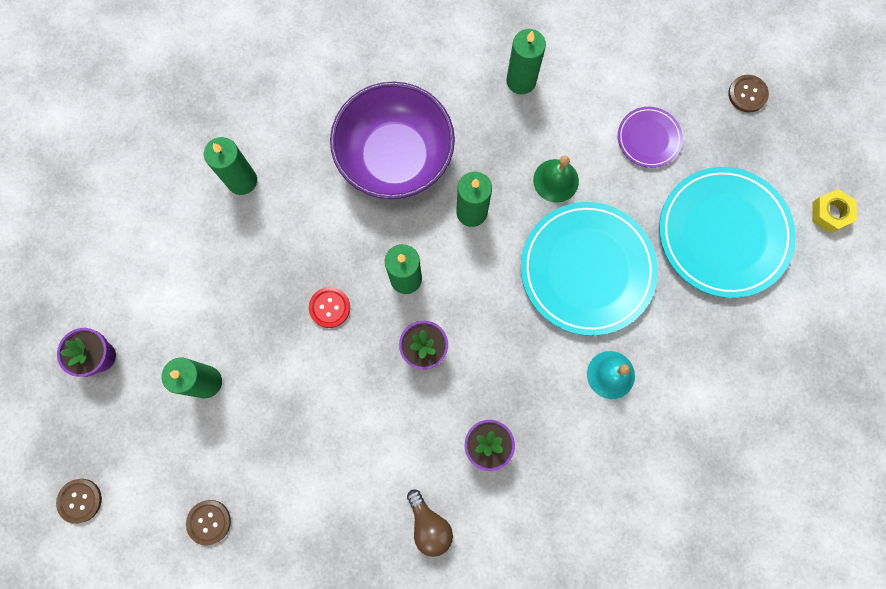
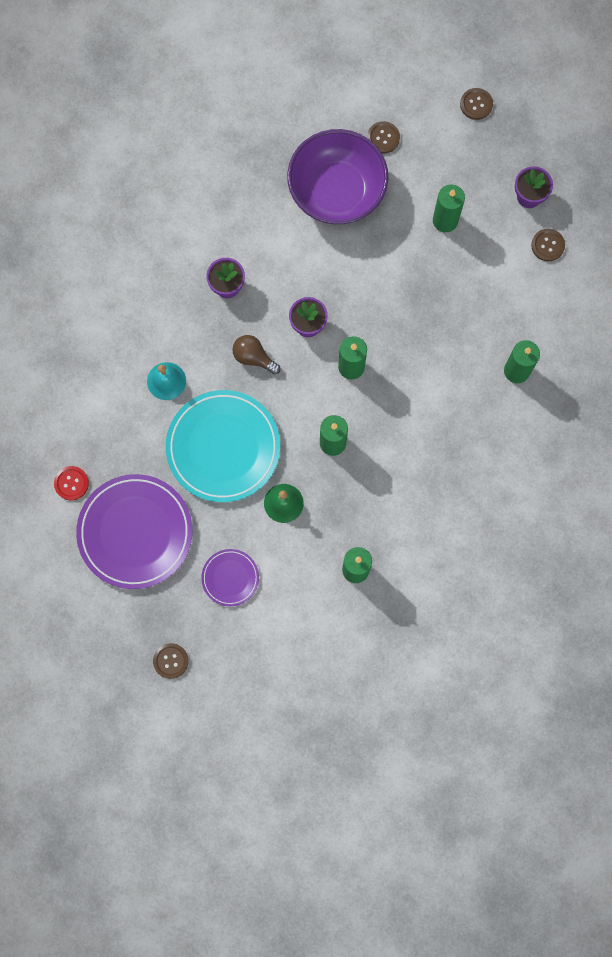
camera: 150 degrees right, 0 degrees up
(120, 291) = (547, 245): none -> brown button
(329, 307) = (393, 316): red button -> red button (71, 483)
(395, 157) = (415, 453): purple bowl -> purple bowl (337, 191)
(429, 525) = (237, 215): brown light bulb -> brown light bulb (253, 357)
(723, 234) = (135, 532): turquoise plate -> purple plate
(830, 213) = (61, 595): yellow nut -> none

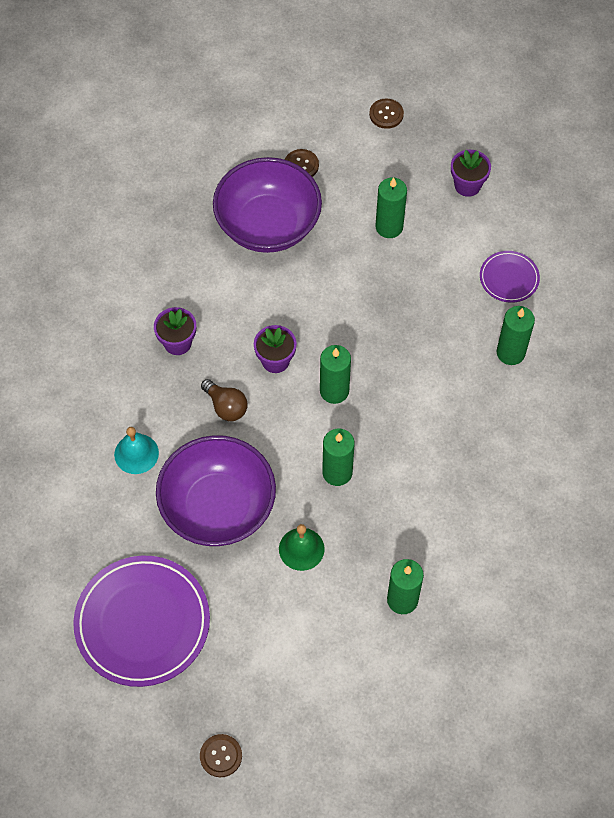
camera: 15 degrees left, 15 degrees down
(71, 483) = (56, 588): red button -> none
(223, 447) = (218, 507): turquoise plate -> purple bowl
(230, 578) = (264, 645): purple plate -> purple plate (509, 278)
(253, 357) = (226, 406): brown light bulb -> brown light bulb turned 150 degrees counterclockwise
(547, 245) = (502, 226): brown button -> none

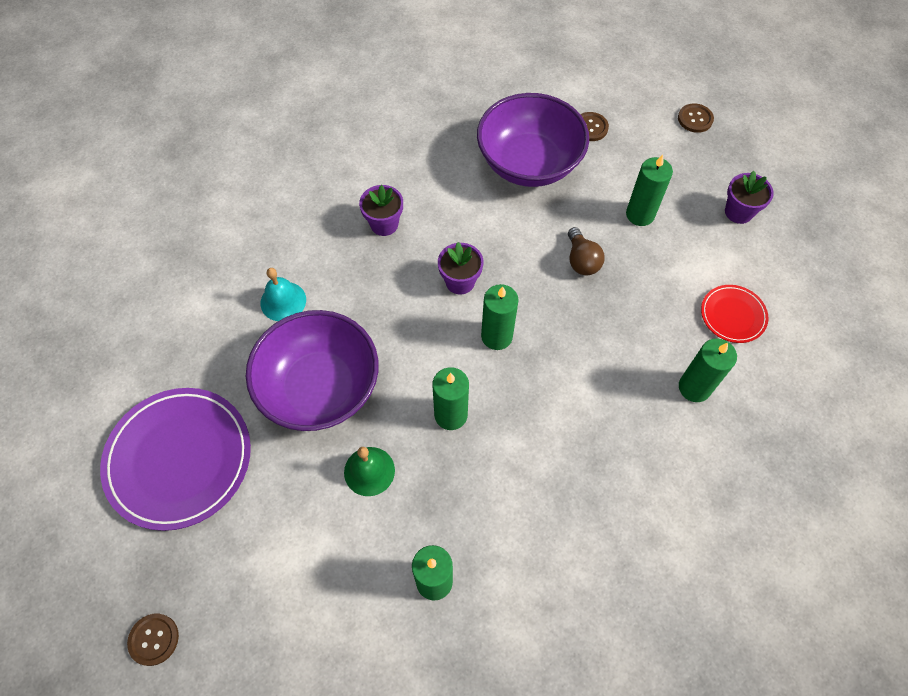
camera: 30 degrees right, 0 degrees up
(226, 406) = (388, 300): brown light bulb -> brown light bulb (581, 260)
(509, 278) = (733, 315): purple plate -> red plate

